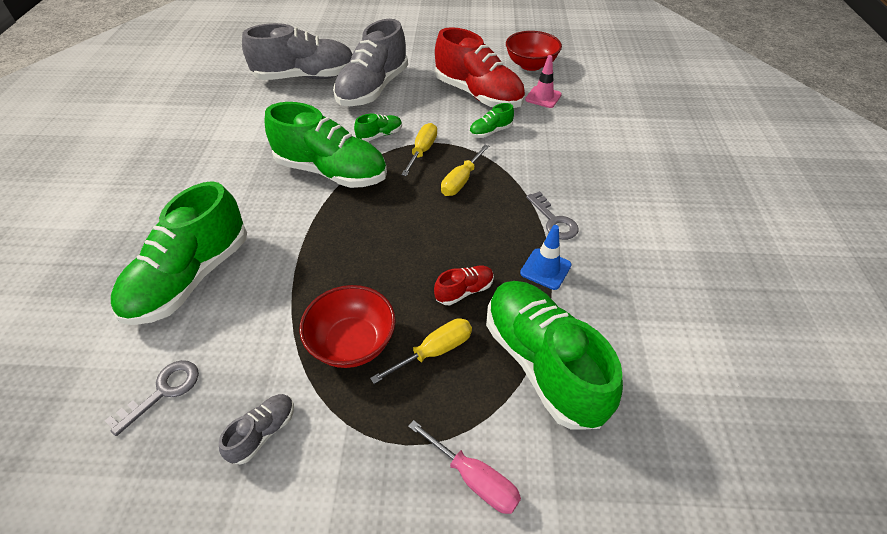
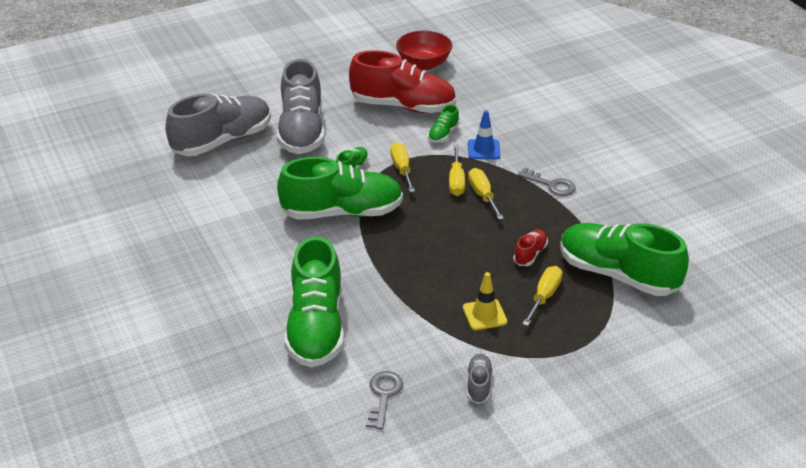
camera: 30 degrees left, 10 degrees down
(352, 343) = (484, 315): red bowl -> yellow traffic cone
(473, 205) = (482, 195): none -> yellow screwdriver
(474, 478) = (628, 348): pink screwdriver -> none
(543, 97) = (460, 90): pink traffic cone -> none
(545, 269) = (573, 219): blue traffic cone -> blue traffic cone (483, 150)

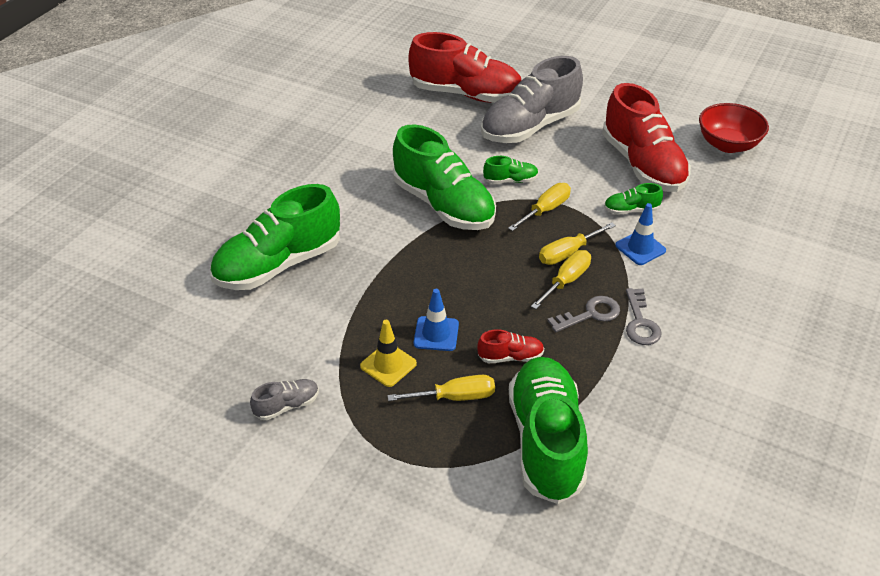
camera: 55 degrees right, 5 degrees up
(222, 141) = (465, 94): grey shoe -> red shoe
(383, 396) = (224, 348): grey key -> grey key (590, 314)
(475, 278) = (436, 334): none -> blue traffic cone

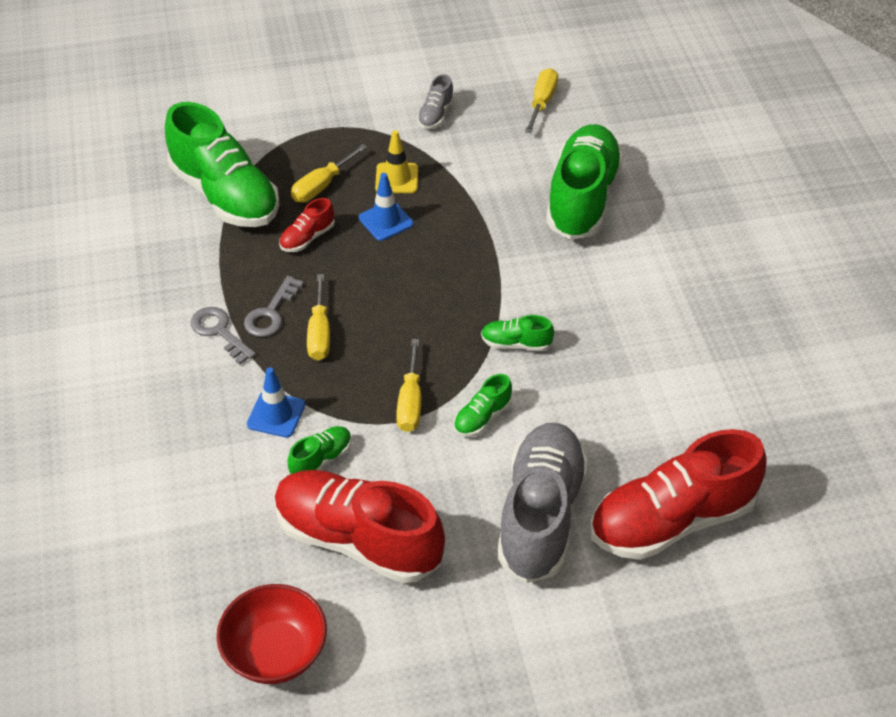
camera: 140 degrees right, 5 degrees up
(443, 205) = (516, 343): green shoe -> green shoe, size x0.43
(568, 253) = (343, 364): yellow screwdriver -> yellow screwdriver (542, 102)

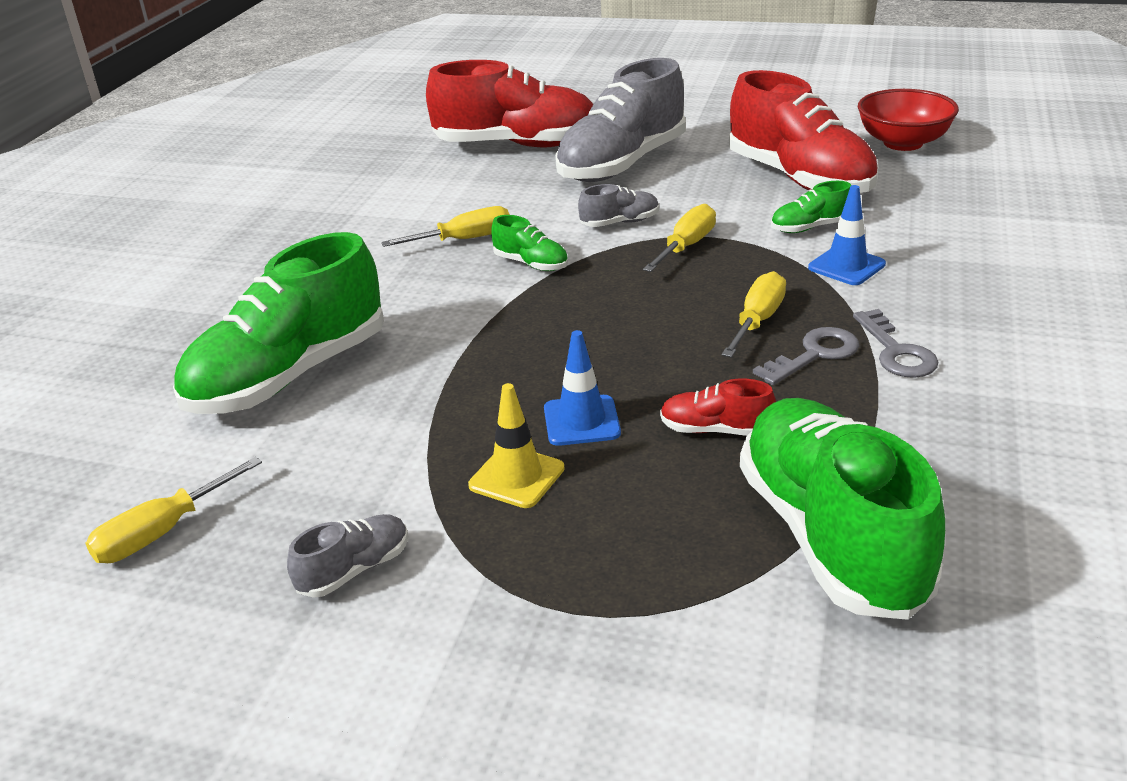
camera: 150 degrees left, 15 degrees down
(307, 238) = (716, 430): red shoe -> red shoe turned 150 degrees counterclockwise
(322, 186) = (648, 501): yellow screwdriver -> yellow screwdriver (464, 240)
(482, 417) = (620, 223): green shoe -> grey shoe

